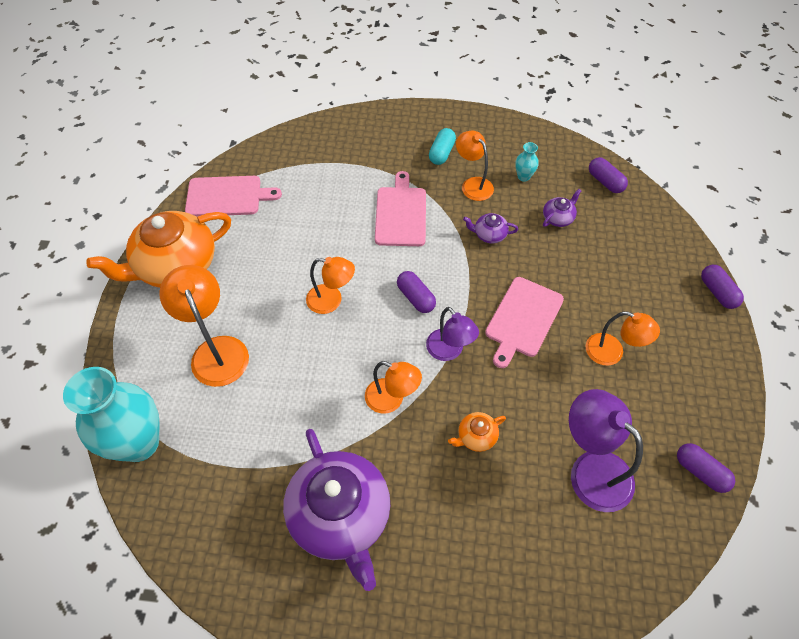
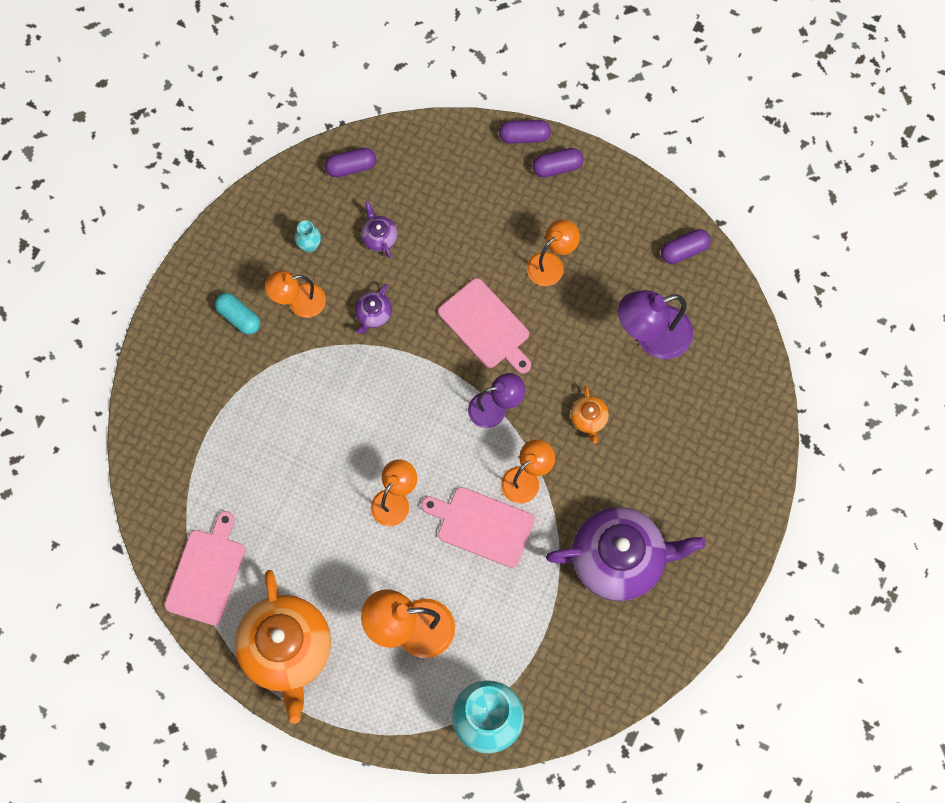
camera: 70 degrees left, 15 degrees up
(401, 213) = (309, 393): pink cutting board -> pink cutting board (482, 525)
(416, 297) = (423, 417): purple capsule -> purple capsule (557, 167)

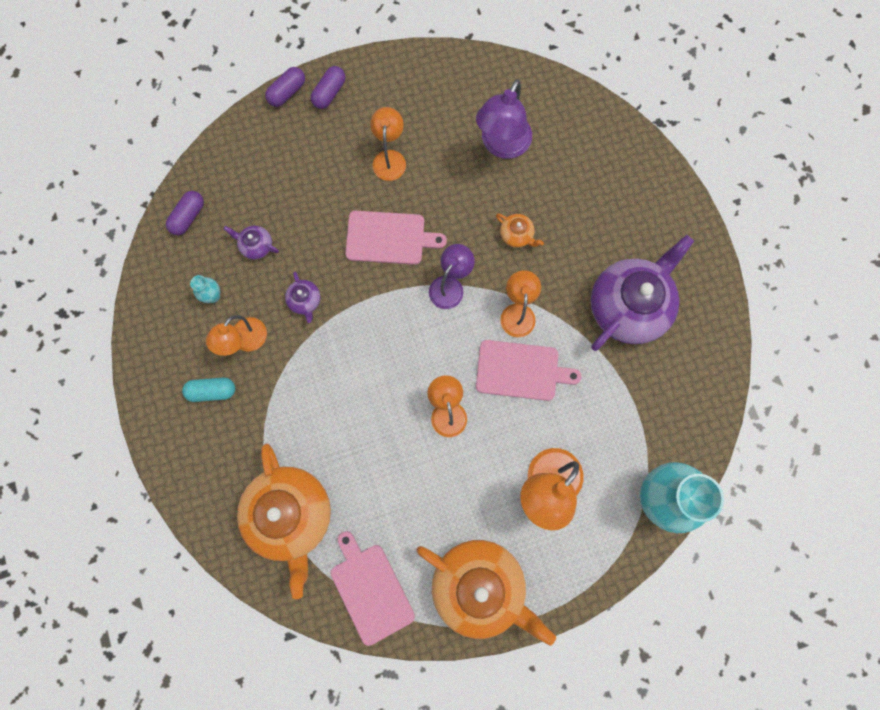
camera: 45 degrees left, 5 degrees up
(204, 463) = (291, 515): none -> orange teapot
(482, 525) = (521, 371): pink cutting board -> pink cutting board turned 150 degrees counterclockwise
(684, 250) = (465, 73): purple capsule -> none

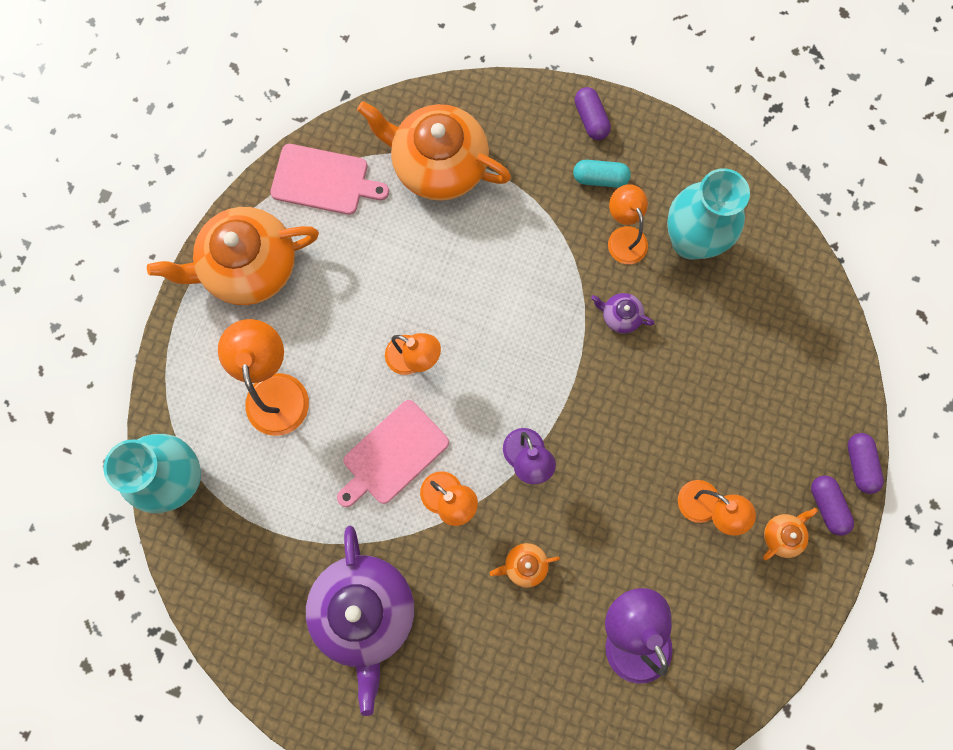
camera: 130 degrees right, 0 degrees up
(188, 217) = (790, 274): purple capsule -> purple capsule (591, 119)
(212, 391) = (600, 178): turquoise capsule -> turquoise capsule turned 60 degrees clockwise
(213, 296) = (690, 241): turquoise vase -> turquoise vase, size x2.45
(256, 245) = (711, 313): purple teapot -> none
(369, 105) = (782, 535): none -> orange teapot
(389, 238) = (621, 440): pink cutting board -> none

